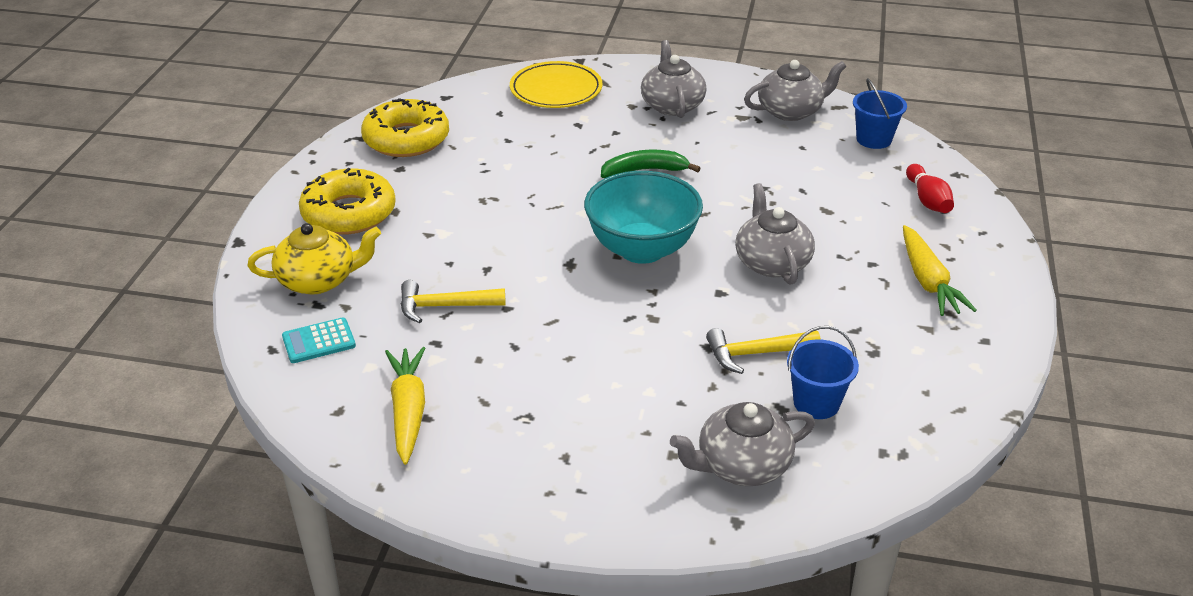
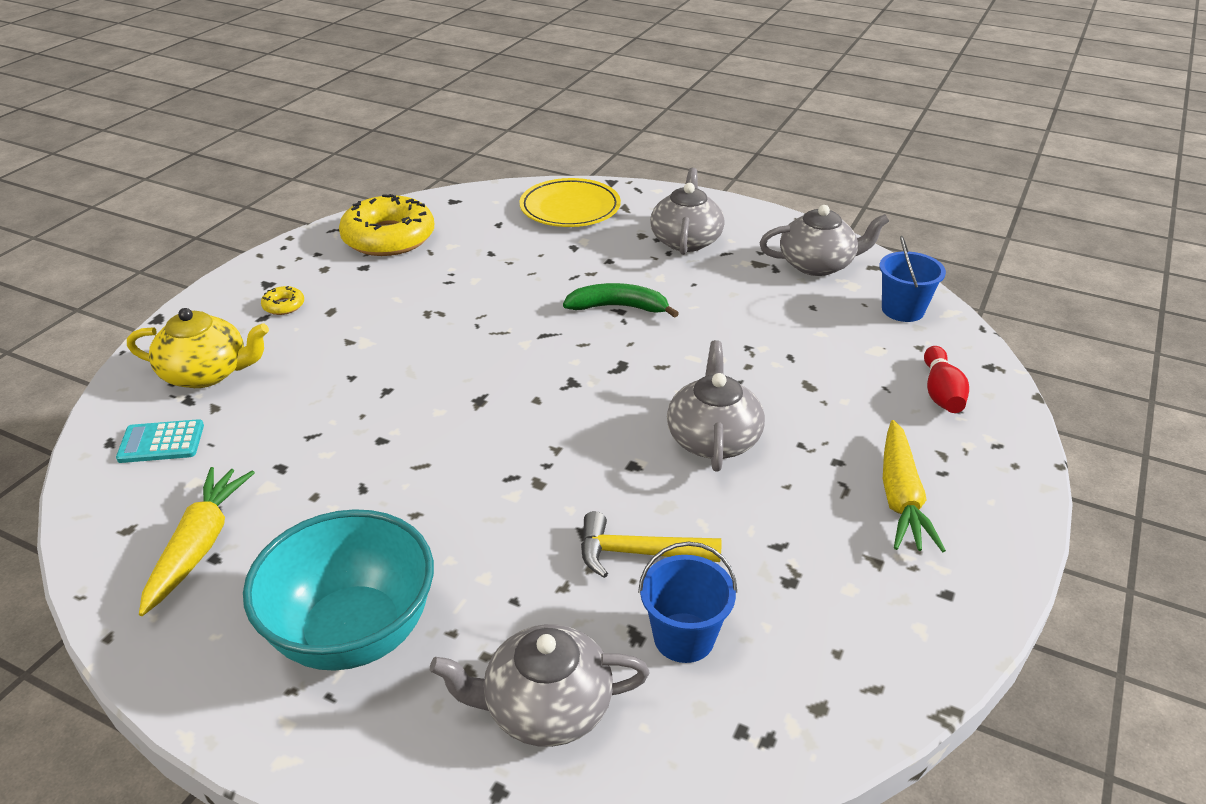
camera: 15 degrees right, 0 degrees up
(349, 213) = (283, 305): yellow donut -> yellow donut, size x0.41
(444, 306) = (315, 426): yellow hammer -> none
(642, 249) = (569, 397): turquoise bowl -> turquoise bowl (353, 633)

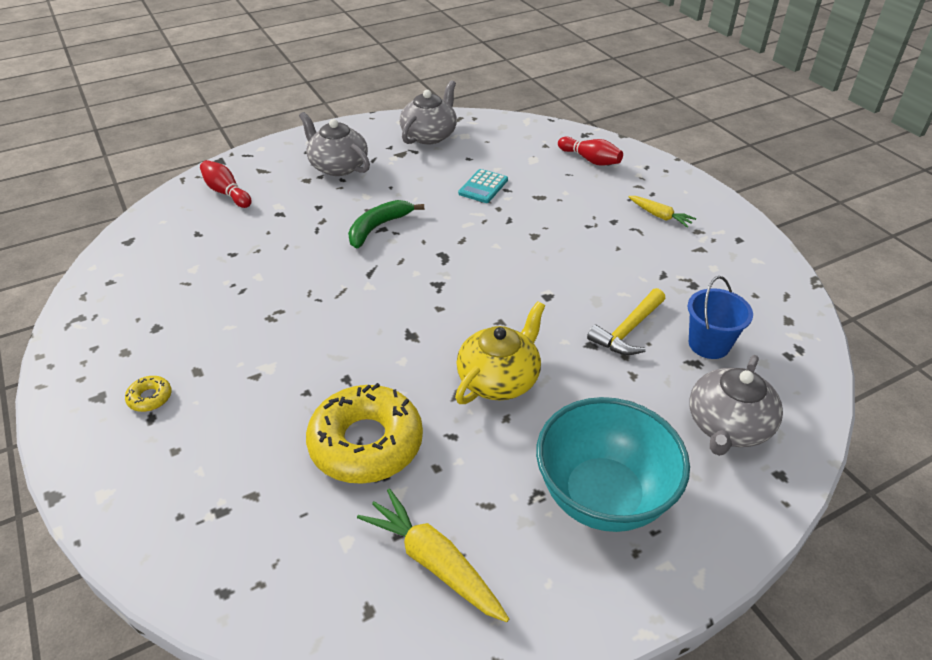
camera: 55 degrees left, 5 degrees up
(161, 442) = (265, 550): turquoise calculator -> turquoise calculator (483, 187)
(206, 373) = (193, 485): yellow teapot -> yellow teapot (499, 379)
(388, 238) = (131, 297): yellow donut -> yellow donut (366, 443)
(570, 208) = (226, 193): yellow plate -> red bowling pin
(713, 439) = (553, 254): grey teapot -> none
(900, 497) = (659, 216): yellow carrot -> yellow carrot, size x0.61
(902, 310) = (507, 133): blue bucket -> none

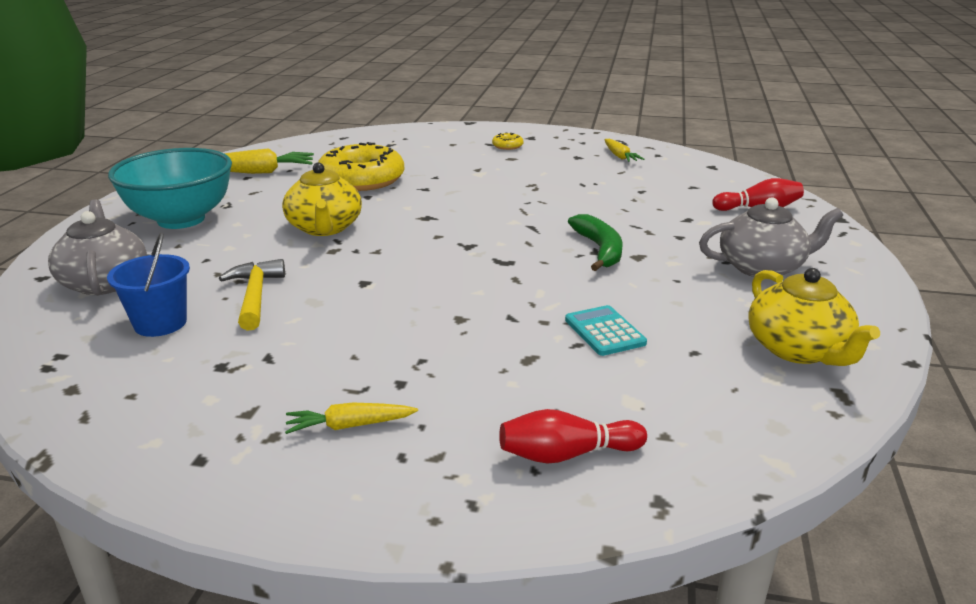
camera: 130 degrees right, 15 degrees down
(133, 302) = (619, 156): none -> yellow carrot
(429, 135) = (798, 350): grey teapot -> yellow teapot

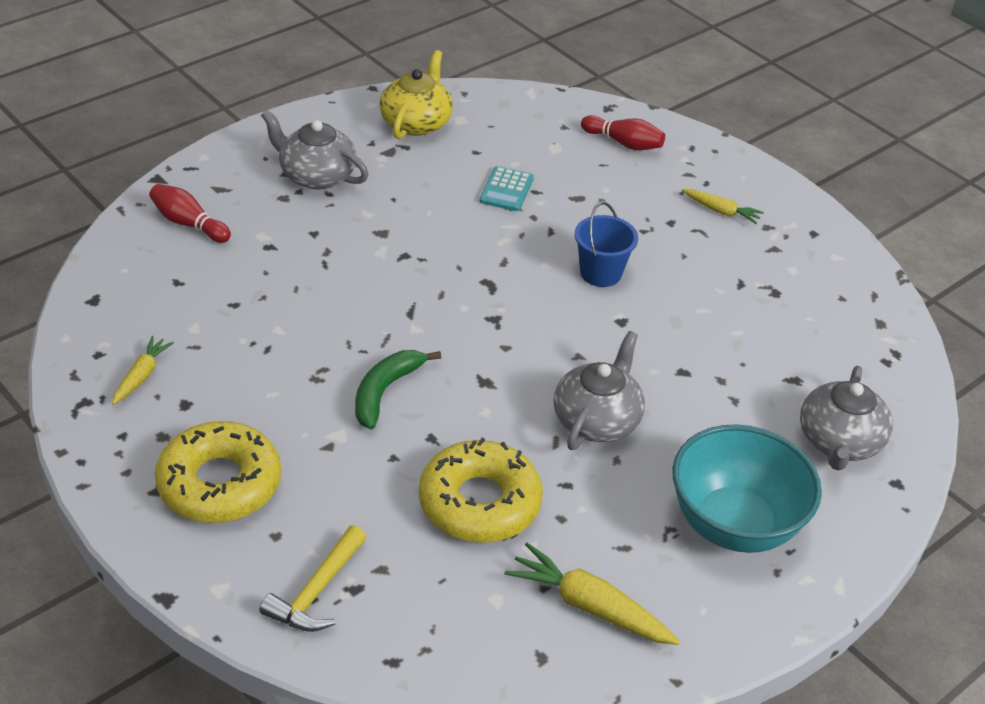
camera: 145 degrees left, 15 degrees up
(160, 323) = (804, 358): blue bucket -> blue bucket (600, 273)
(255, 296) = (718, 352): yellow hammer -> yellow hammer (316, 592)
(324, 228) = (597, 420): yellow teapot -> grey teapot
(507, 146) = (219, 483): yellow donut -> yellow donut, size x2.46
(599, 250) = (398, 254): green banana -> green banana (385, 391)

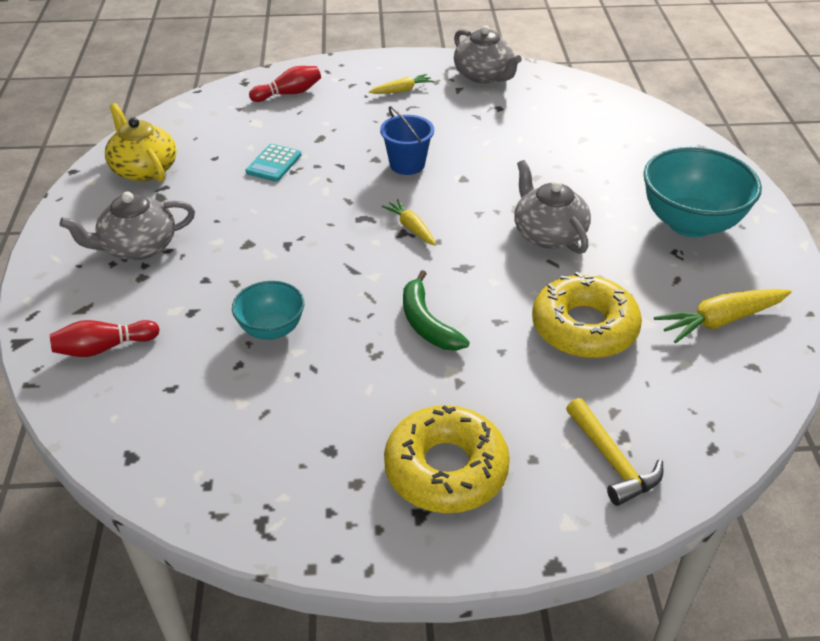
camera: 50 degrees left, 0 degrees up
(141, 376) = (266, 465): yellow carrot -> yellow carrot (411, 228)
(290, 301) = (271, 329): none -> turquoise bowl
(506, 190) = (273, 163): turquoise calculator -> turquoise calculator turned 60 degrees clockwise
(839, 442) = (650, 149): grey teapot -> grey teapot (484, 75)

